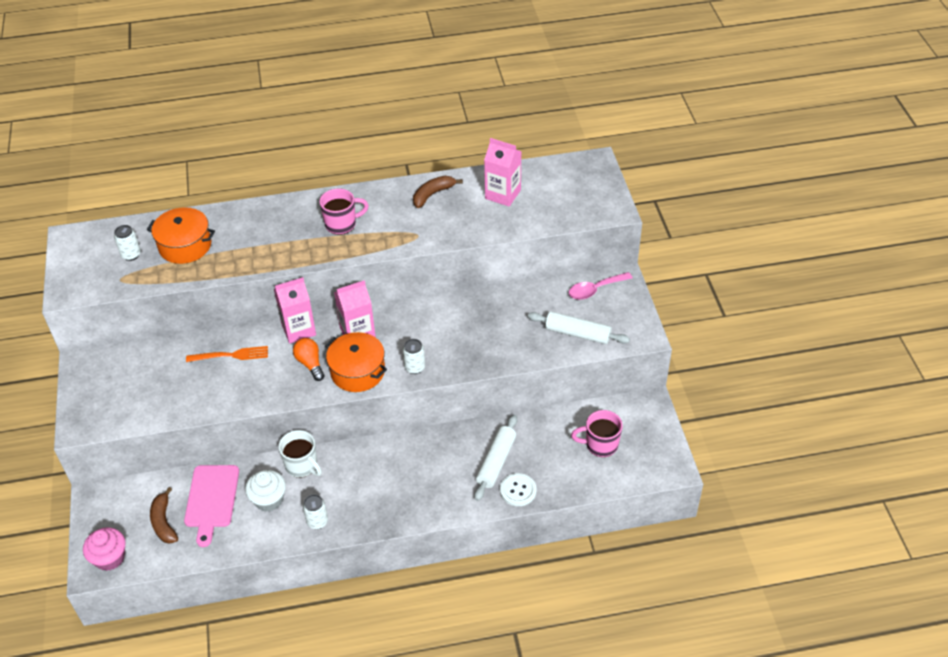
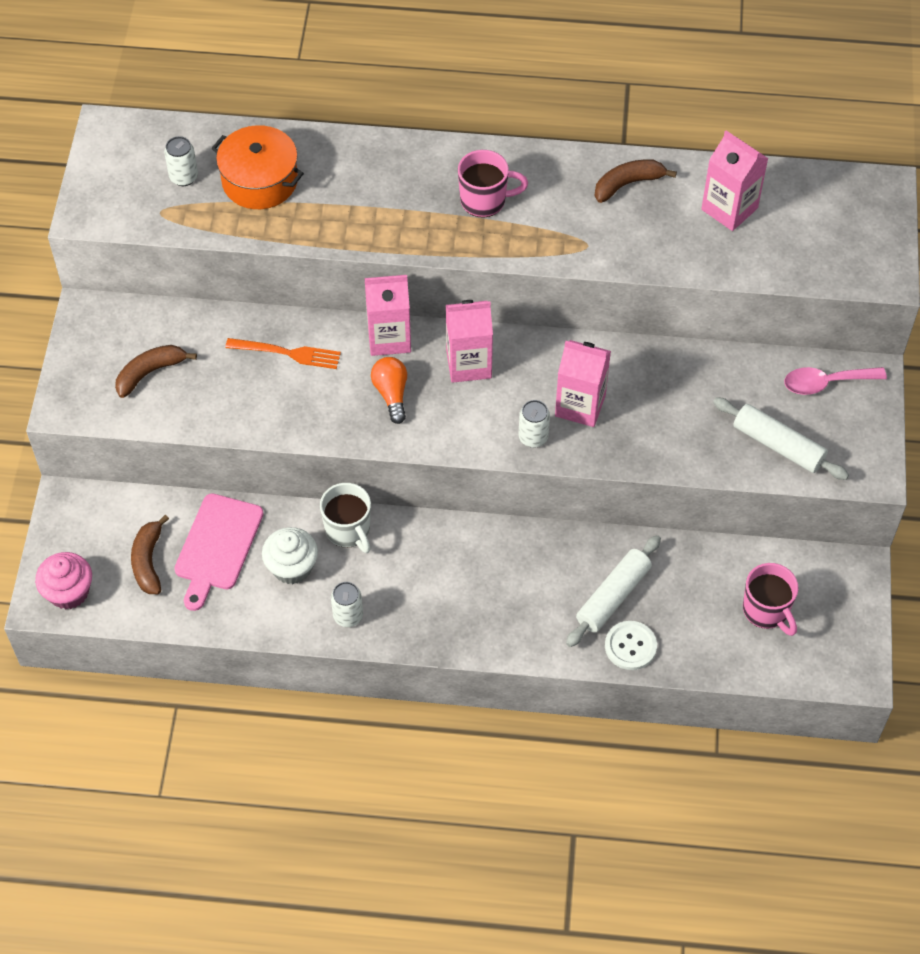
camera: 15 degrees right, 10 degrees up
(136, 390) = (150, 372): none -> brown banana
(357, 371) = (453, 422): orange pot -> none
(440, 340) = (580, 405): none -> pink carton
(600, 445) = (766, 611): pink mug -> pink mug turned 135 degrees counterclockwise

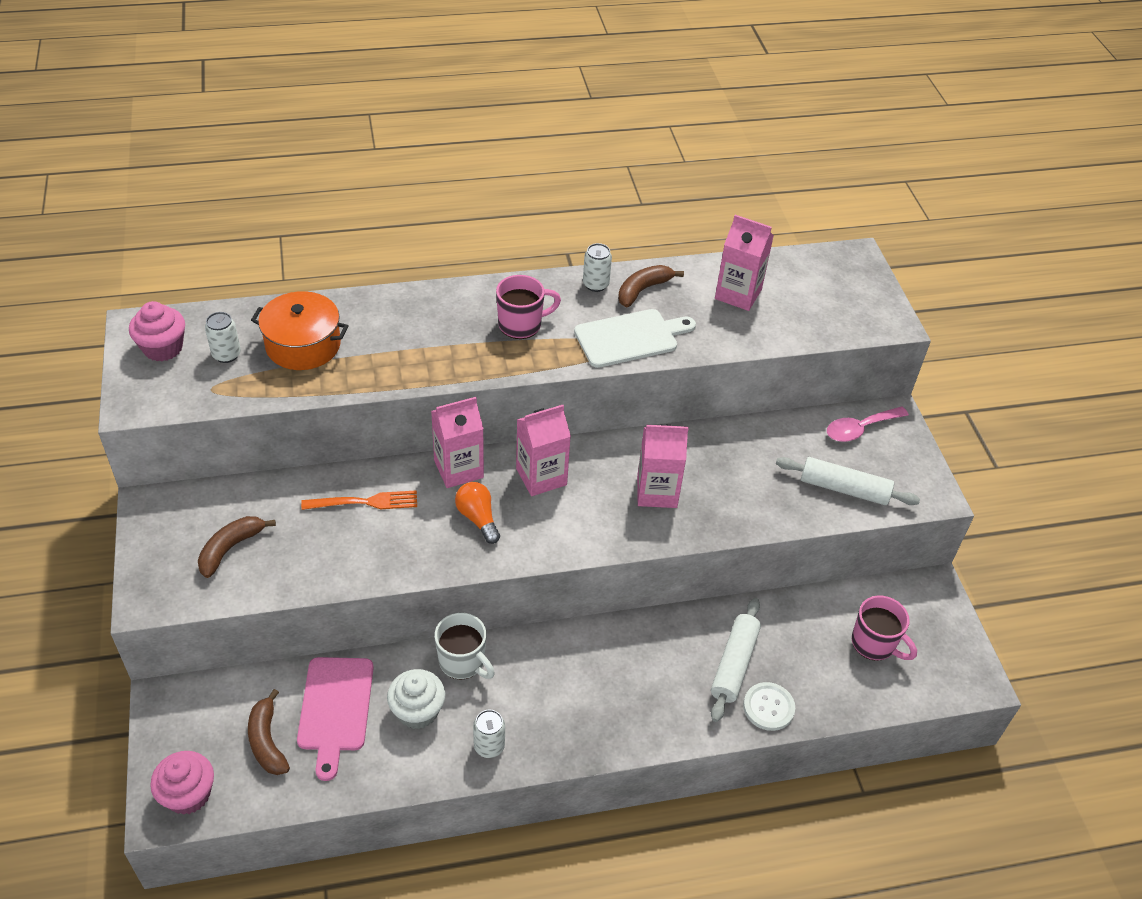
camera: 20 degrees left, 10 degrees down
(125, 158) = (163, 348): none -> pink cupcake
(533, 437) = (625, 529): white can -> white can (595, 284)
(592, 238) = (630, 338): none -> white cutting board

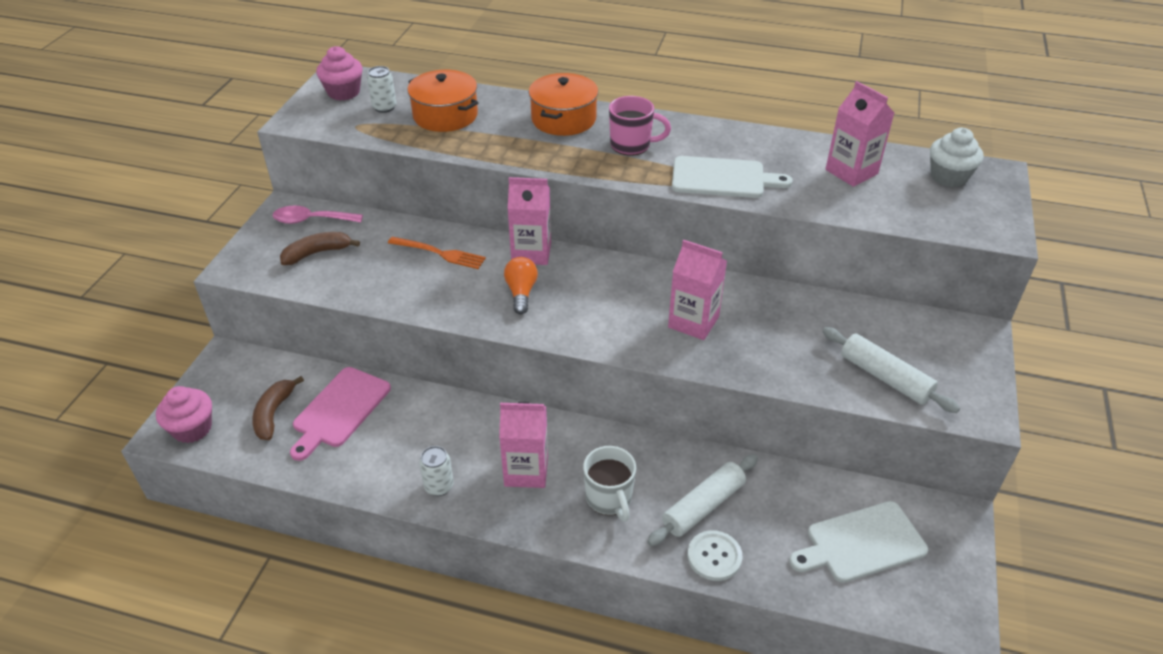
camera: 30 degrees right, 5 degrees down
(417, 711) = (400, 436): white cupcake -> white cupcake (948, 177)
(432, 312) = (563, 119): none -> orange pot
(463, 662) = (462, 413): white mug -> white mug (609, 499)
(541, 477) = (597, 279): pink carton -> pink carton (526, 471)
(595, 284) = (719, 133): white can -> none
(643, 290) = (760, 147): brown banana -> none
(859, 429) = (934, 333): pink spoon -> pink spoon (311, 220)
(874, 644) = (861, 543): pink mug -> white cutting board

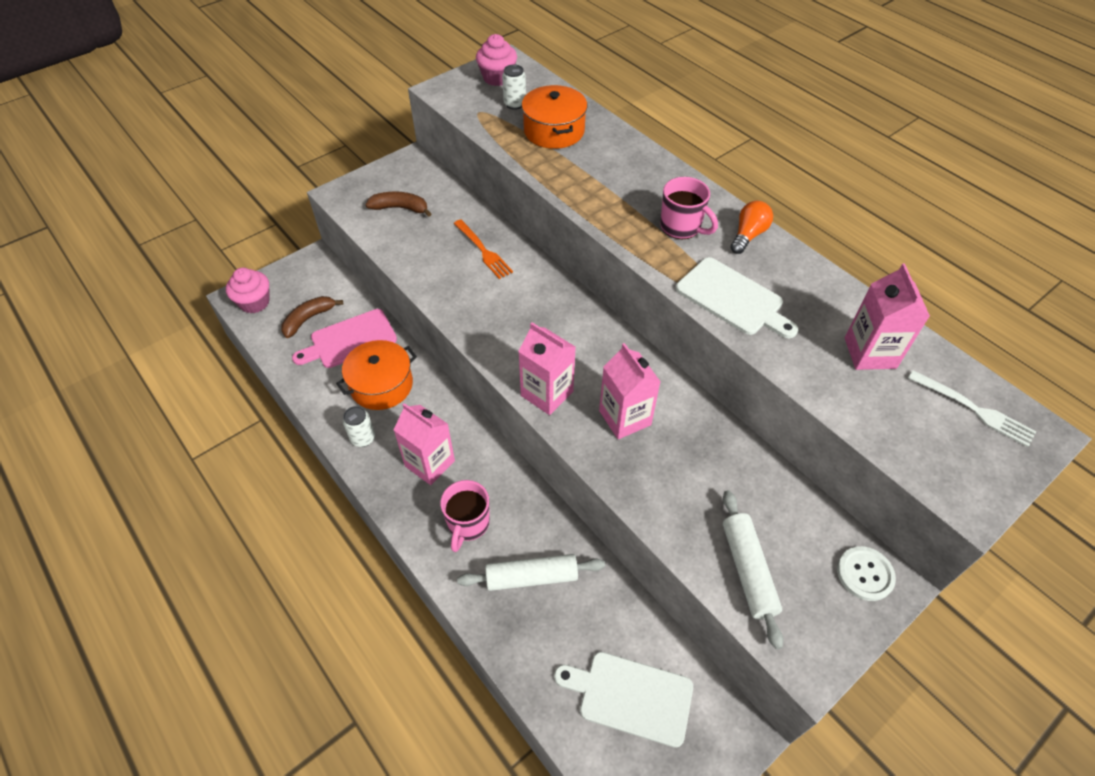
camera: 35 degrees right, 10 degrees up
(311, 220) = (419, 178): pink spoon -> none
(521, 293) = (512, 316): orange light bulb -> orange light bulb (748, 235)
(531, 253) = (551, 285): pink carton -> pink carton (547, 393)
(563, 119) = (647, 175): orange pot -> orange pot (381, 385)
(609, 499) = (468, 524): white mug -> pink mug
(714, 556) = (502, 624): white button -> white button (865, 574)
(948, 177) = (974, 410): white cupcake -> white fork

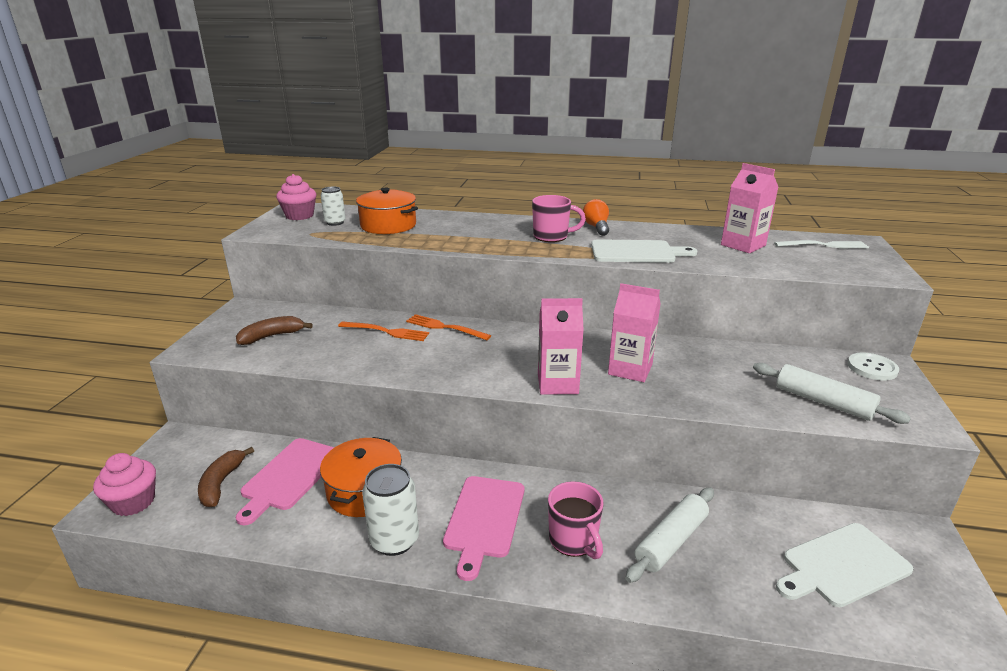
camera: 40 degrees left, 25 degrees down
(363, 438) = (394, 540): white can -> white can, size x1.58
(430, 463) = (484, 519): pink carton -> pink cutting board
(532, 272) = (444, 327): none -> orange fork

